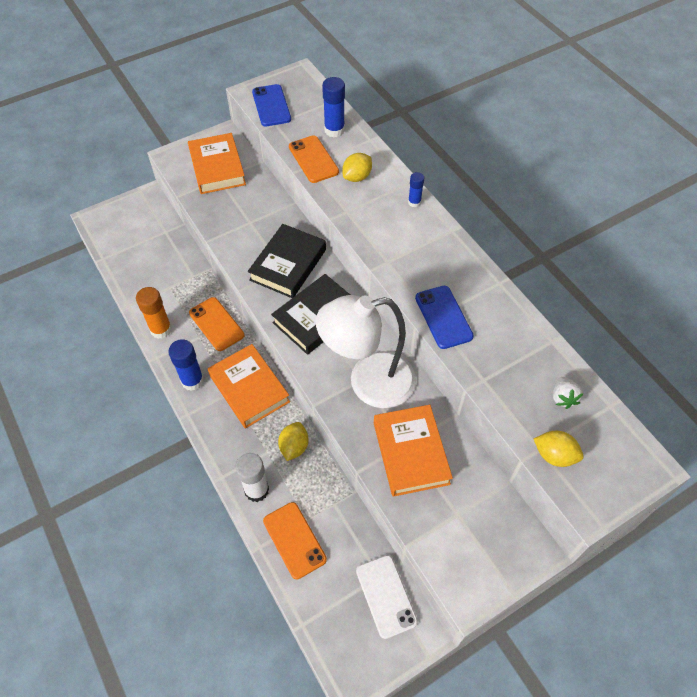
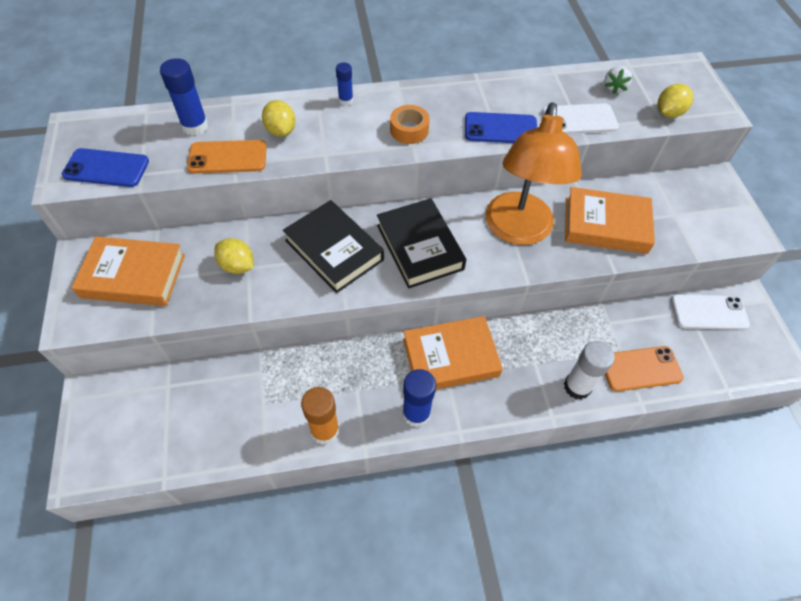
camera: 70 degrees left, 0 degrees up
(216, 324) = (347, 366): orange phone -> none
(294, 447) = (536, 337): yellow lemon -> yellow lemon (237, 266)
(368, 382) = (518, 231): white lamp -> orange lamp
(404, 254) = (409, 130): none -> orange tape
(494, 376) = (579, 120): none -> white phone
(563, 398) = (614, 88): white strawberry -> white strawberry turned 90 degrees clockwise

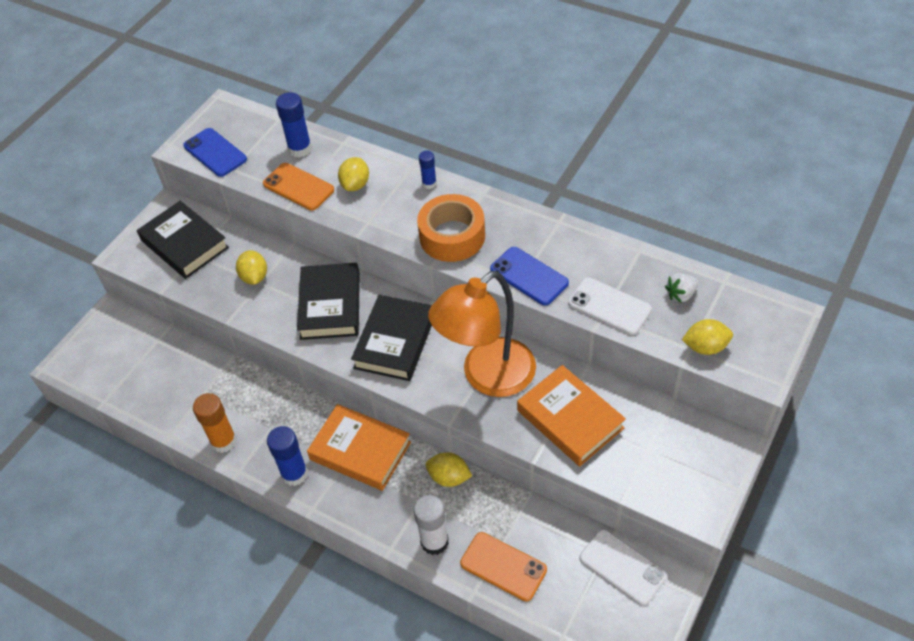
camera: 45 degrees right, 5 degrees down
(133, 276) = (184, 244): orange book -> black book
(409, 130) = (452, 236): orange tape -> orange tape, size x1.70
(537, 331) = (449, 477): none -> yellow lemon

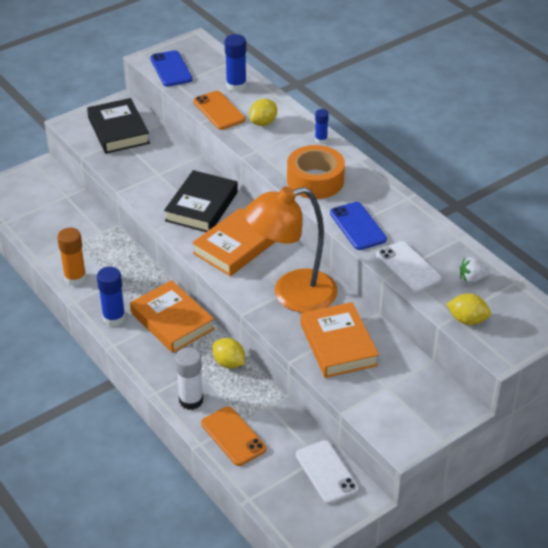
camera: 20 degrees right, 10 degrees down
(254, 277) = (156, 169): yellow lemon -> none
(395, 342) = (235, 247): black book -> orange book

